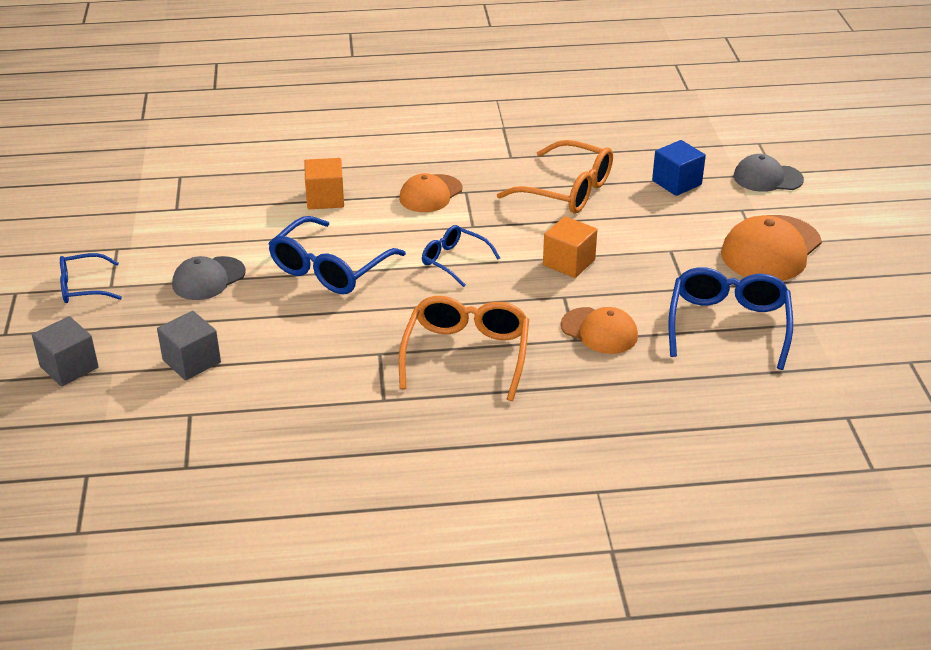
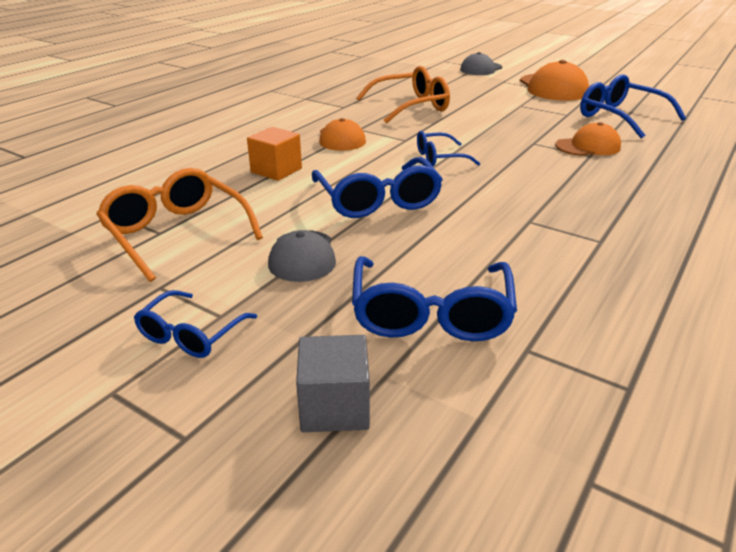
camera: 50 degrees left, 5 degrees down
(191, 361) = (431, 314): grey cube -> blue glasses
(466, 354) = (569, 191): orange glasses -> orange glasses (176, 233)
(569, 262) = (494, 130): orange cube -> none
(676, 183) = (451, 84): blue cube -> none

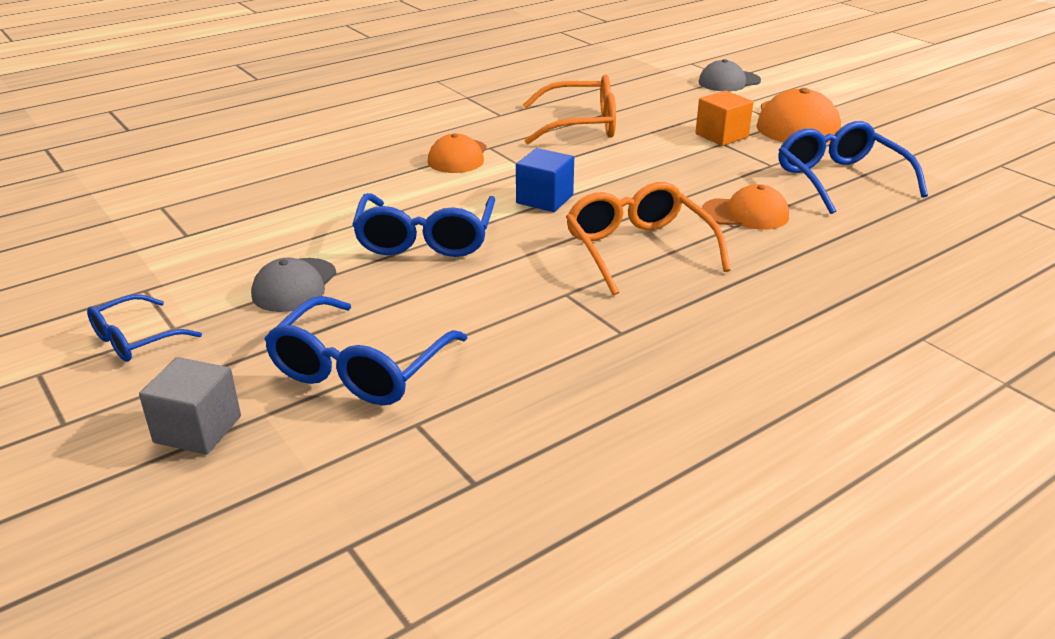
camera: 20 degrees right, 0 degrees up
(176, 233) = (200, 238): orange glasses -> orange glasses (638, 249)
(276, 170) = (353, 185): orange cube -> orange cube (721, 135)
(439, 158) = (544, 199): blue glasses -> blue cube

